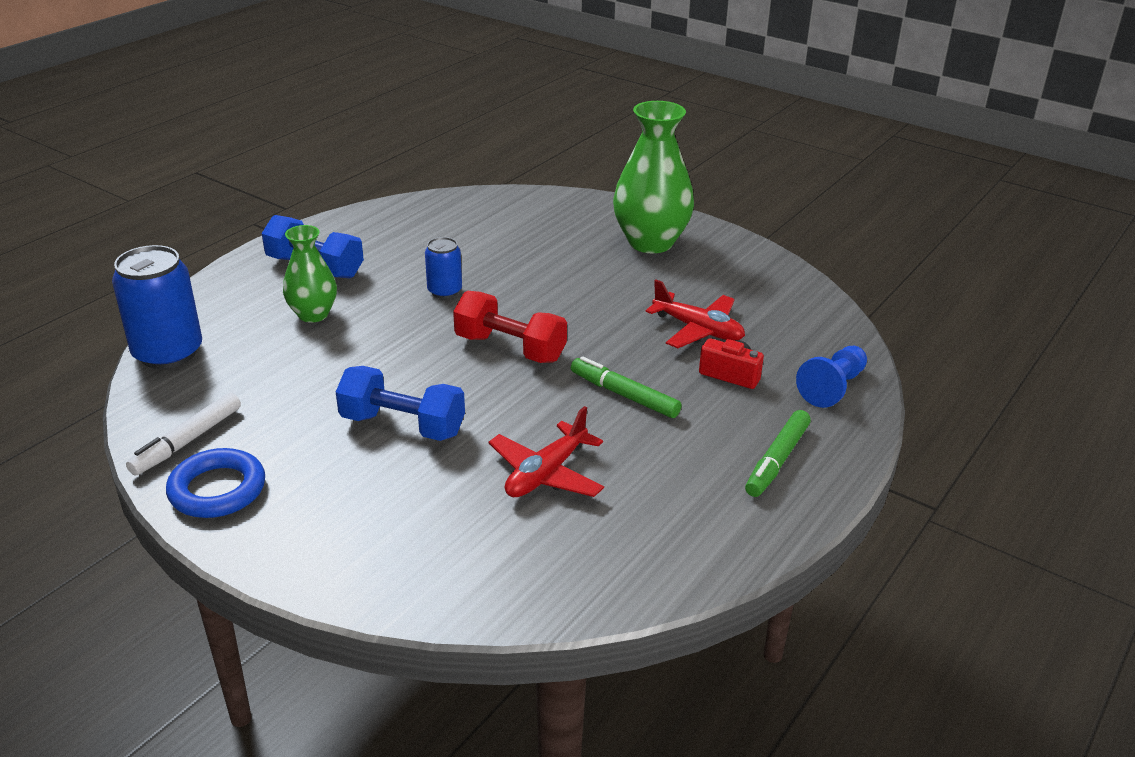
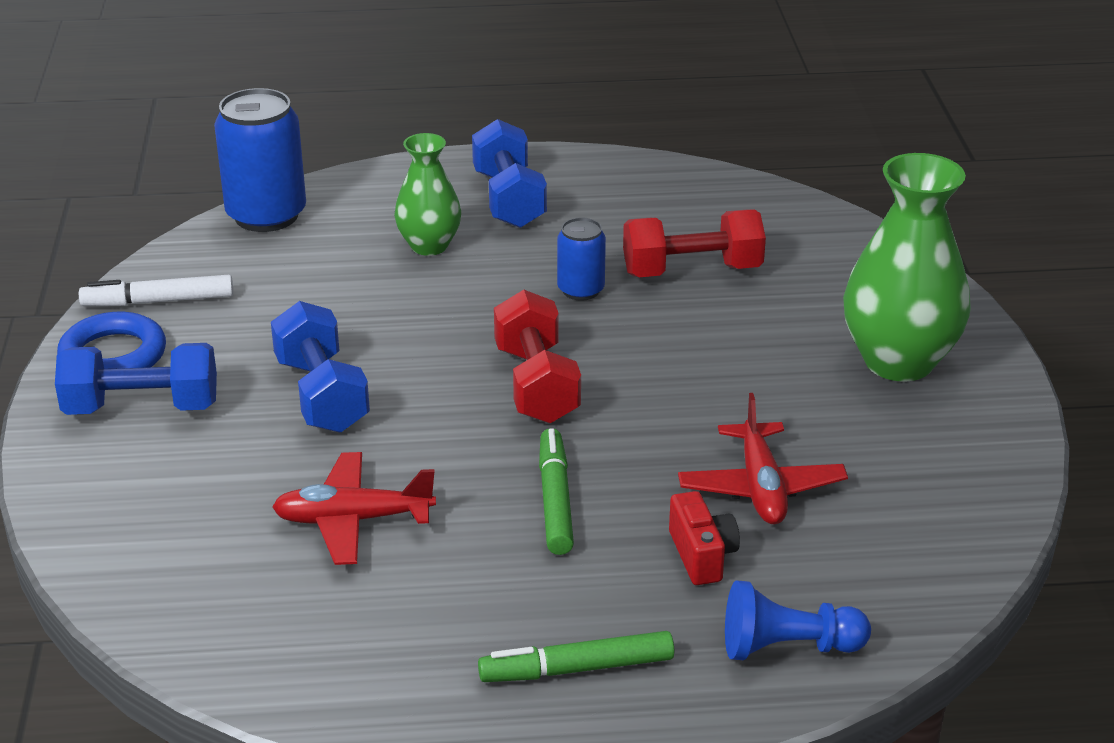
camera: 50 degrees right, 0 degrees up
(300, 504) = (142, 408): none -> blue dumbbell
(484, 252) = (692, 271): none -> red dumbbell

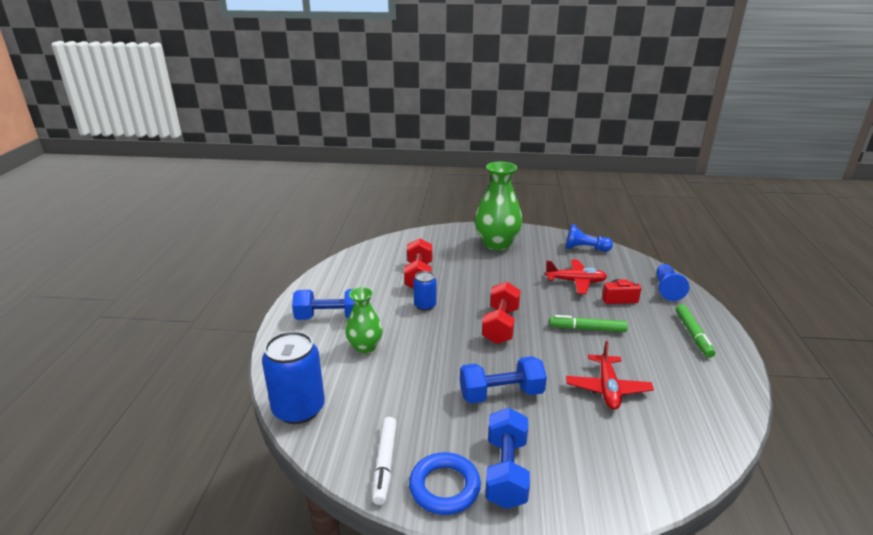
camera: 80 degrees left, 5 degrees down
(536, 384) = (500, 325): red dumbbell -> red dumbbell turned 75 degrees counterclockwise
(953, 508) = (585, 249): none -> blue pawn

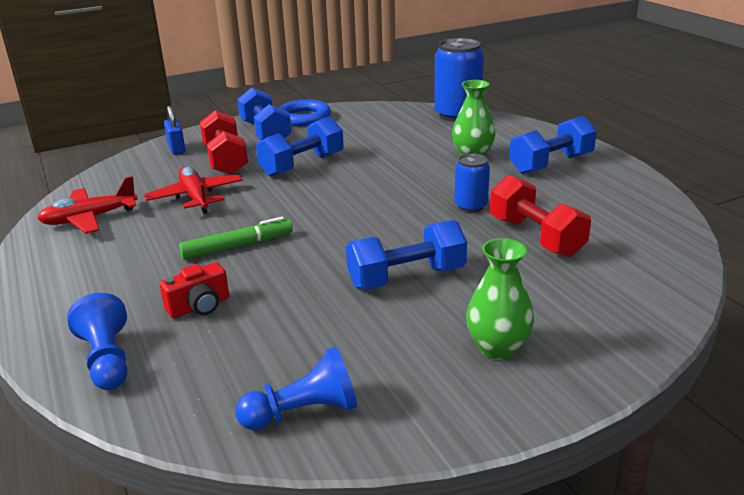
camera: 150 degrees right, 0 degrees up
(385, 463) = (356, 114): white marker -> none
(497, 244) = (497, 348): green vase -> green vase, size x0.59
(500, 325) = (353, 215): red dumbbell -> red dumbbell (225, 160)
(505, 279) = (406, 277): none -> blue dumbbell
(575, 281) = (286, 315): red plane -> red plane (89, 218)
(617, 484) = (176, 149): none -> blue padlock
(693, 334) = (77, 287): green marker -> none

